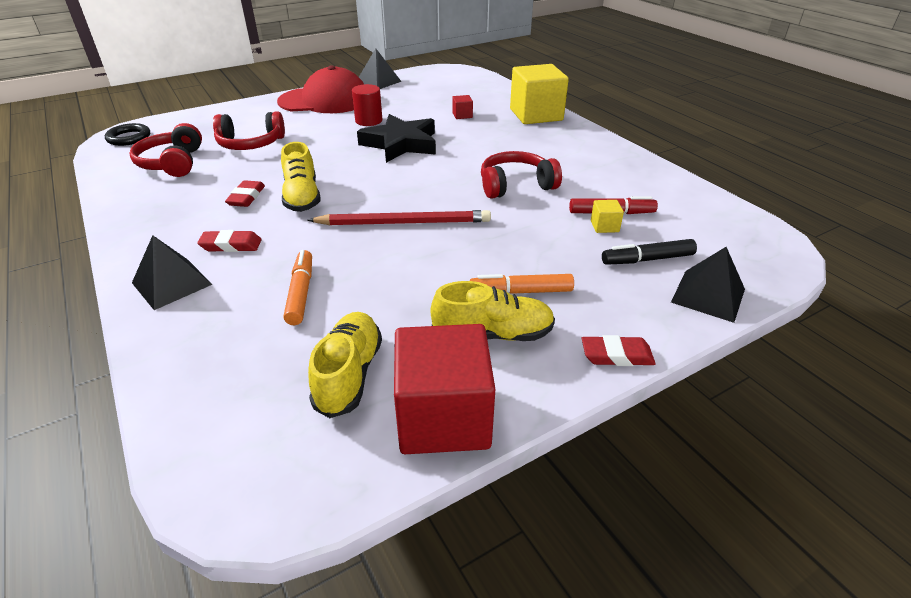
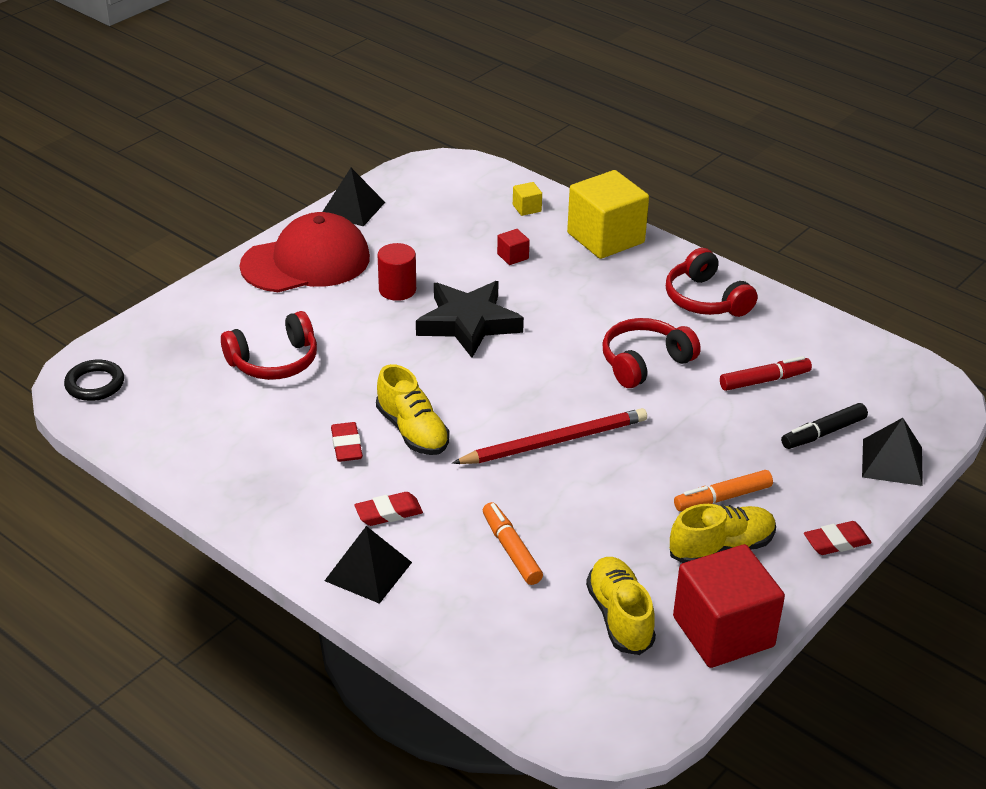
camera: 20 degrees left, 0 degrees up
(172, 163) = (201, 414): red headphones -> red headphones (705, 299)
(604, 226) = (765, 400): yellow cube -> yellow cube (527, 208)

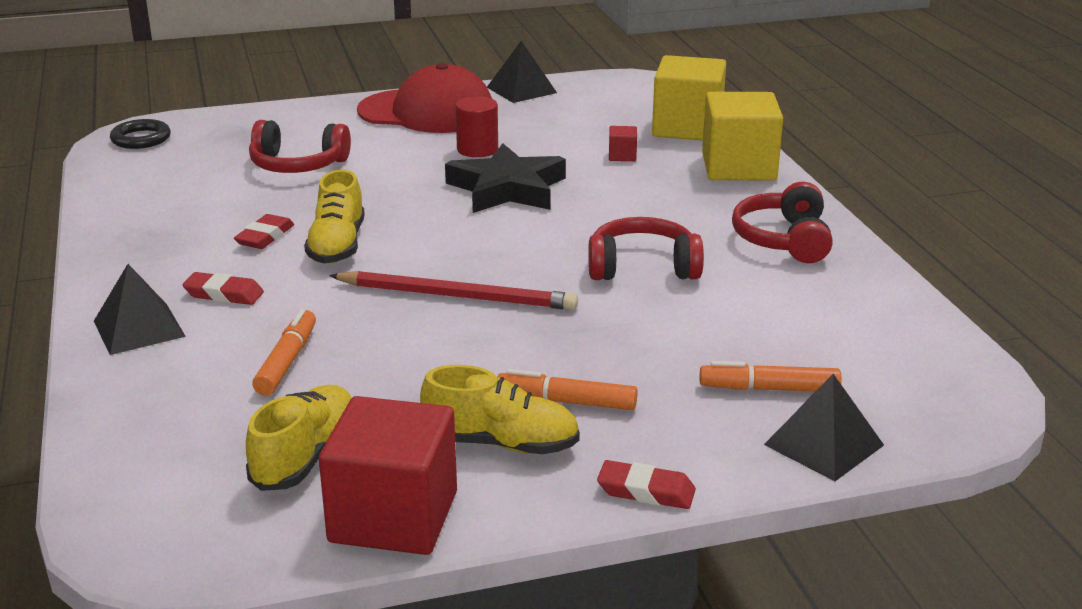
camera: 35 degrees right, 10 degrees down
(527, 208) = (687, 128): yellow cube -> yellow cube, size x2.46
(764, 380) = (759, 322): red marker -> none
(823, 433) = (769, 389): black marker -> orange marker

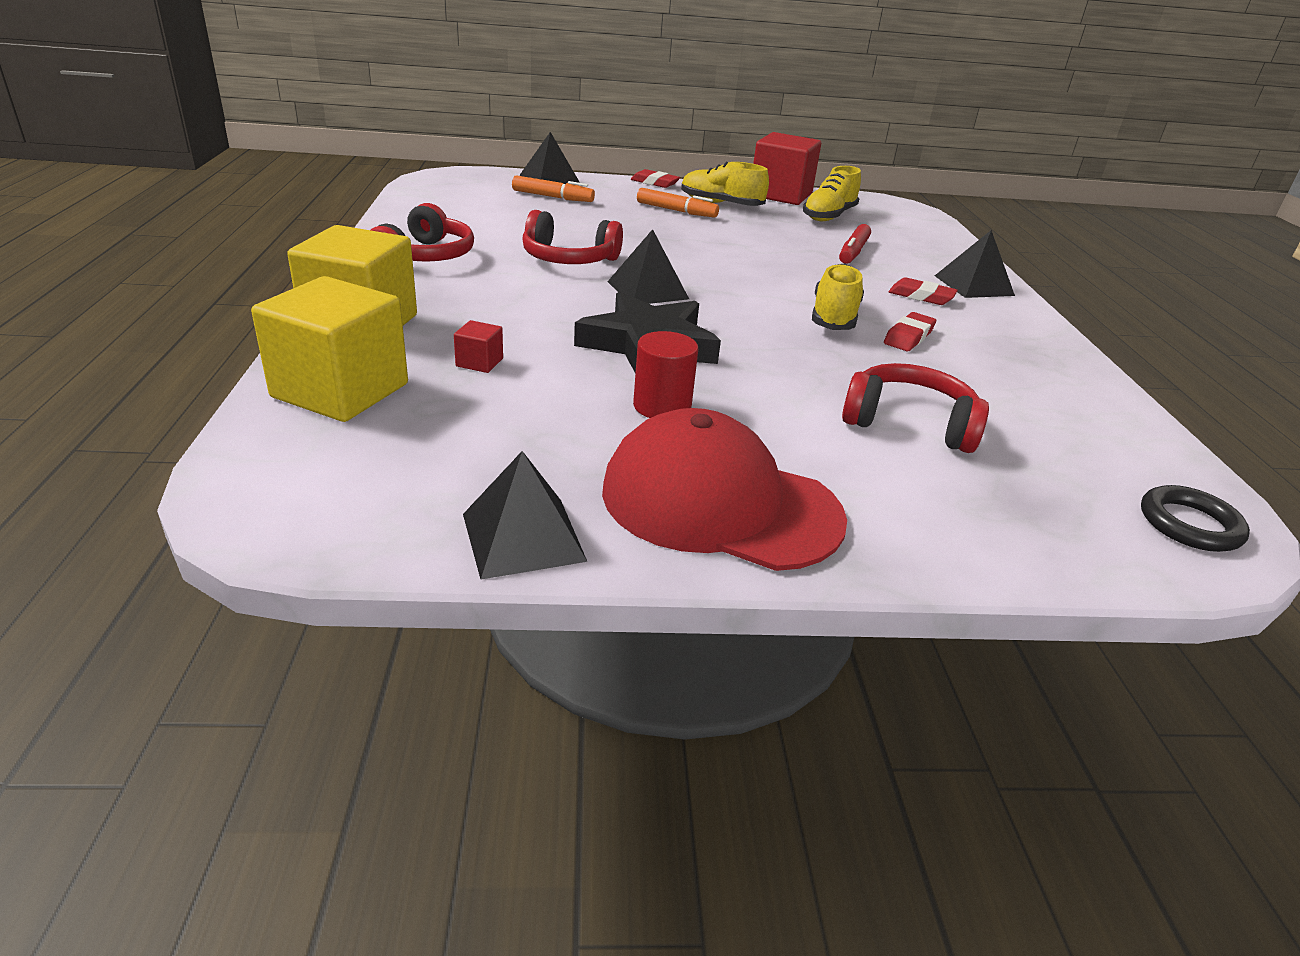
camera: 170 degrees left, 5 degrees up
(286, 362) = (853, 252): orange marker -> red marker
(457, 296) = (729, 266): red pencil -> none
(535, 242) = (647, 290): none -> black pyramid

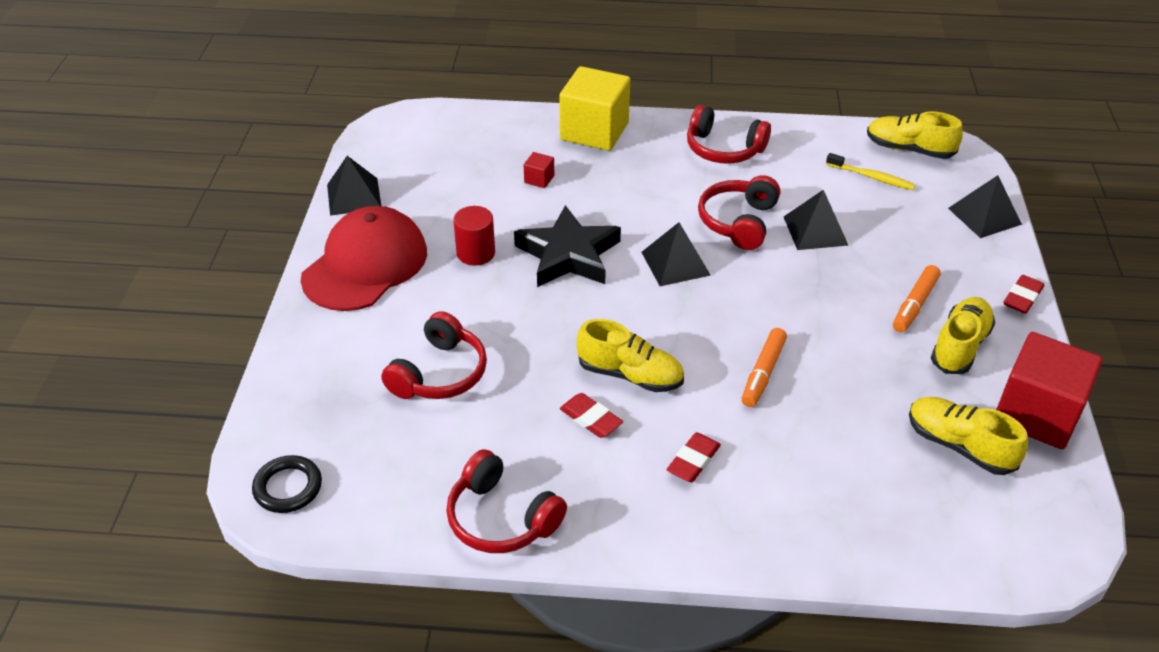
camera: 100 degrees right, 10 degrees up
(340, 390) = (504, 132): yellow cube -> none
(443, 189) = (909, 149): none -> yellow shoe
(489, 205) = (872, 177): none -> yellow toothbrush
(552, 197) = (919, 216): orange marker -> orange marker (763, 373)
(853, 252) = (822, 437): red marker -> none
(973, 285) = (737, 525): black pyramid -> black pyramid (815, 230)
(1075, 380) = (501, 518): none -> red headphones

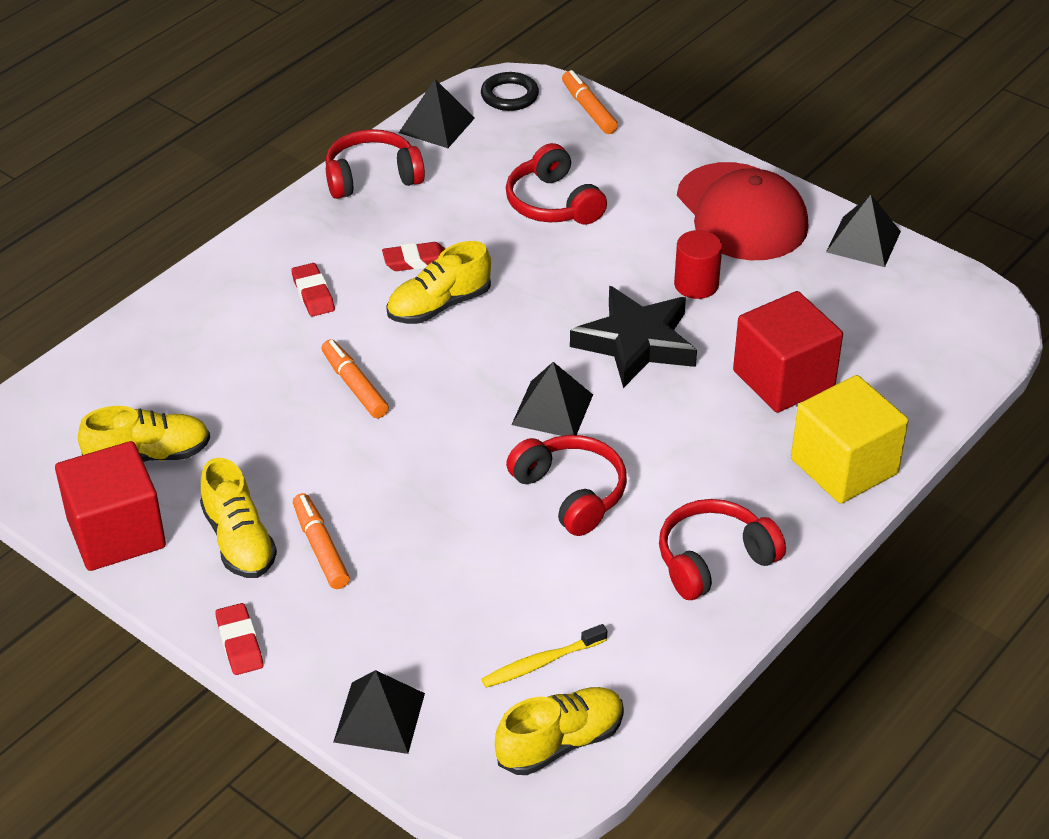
camera: 125 degrees right, 0 degrees up
(274, 418) = (589, 109): none -> orange marker
(539, 179) = (783, 379): red cube -> red cube, size x2.46
(815, 230) = (499, 546): black pyramid -> black pyramid (436, 125)

